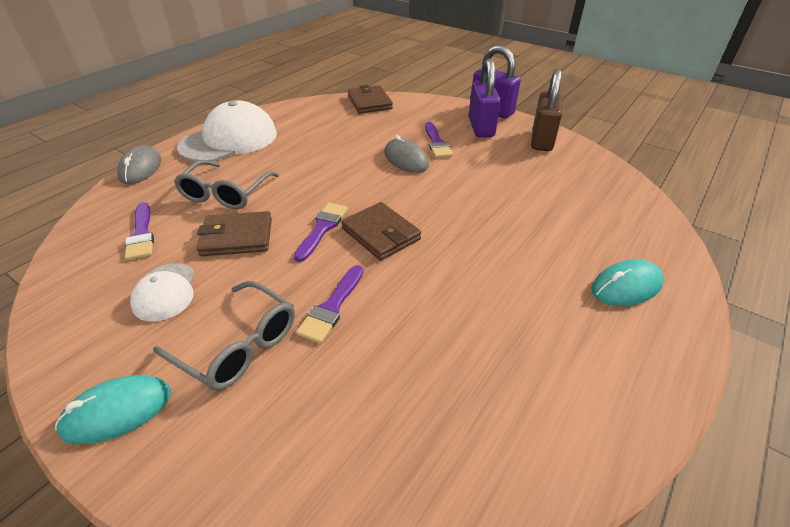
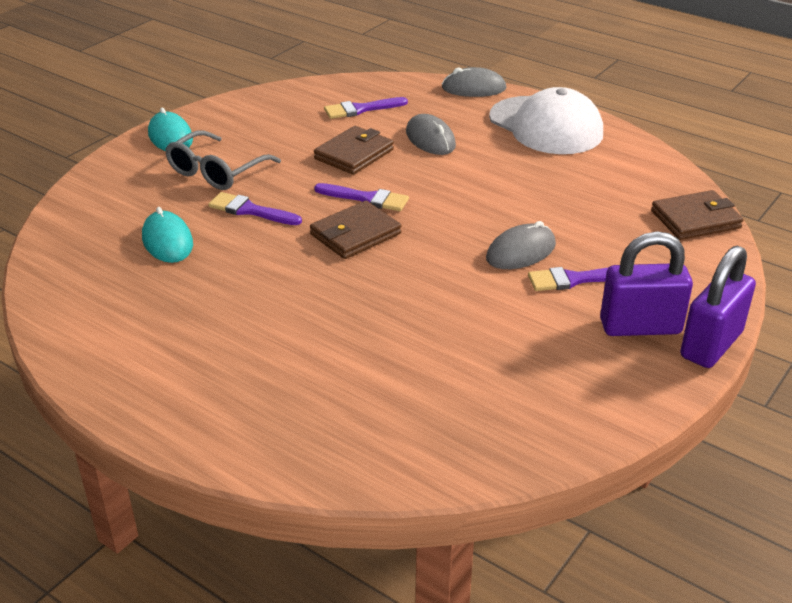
camera: 90 degrees right, 5 degrees down
(165, 292) = (282, 133): white cap -> none
(226, 193) = (430, 139): grey glasses -> grey mouse
(237, 237) = (354, 154): brown wallet -> brown wallet turned 45 degrees clockwise
(542, 140) = (610, 391): brown padlock -> none
(626, 286) = (246, 403): turquoise mouse -> turquoise mouse (167, 241)

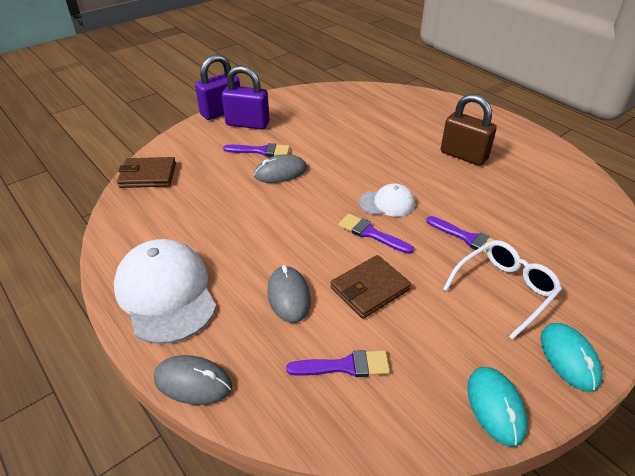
camera: 165 degrees left, 5 degrees up
(167, 241) = (529, 220): turquoise mouse -> turquoise mouse (495, 407)
(217, 171) = (504, 290): grey glasses -> white glasses
(245, 325) = (463, 156): none -> brown padlock
(355, 234) = (387, 203): brown wallet -> white cap

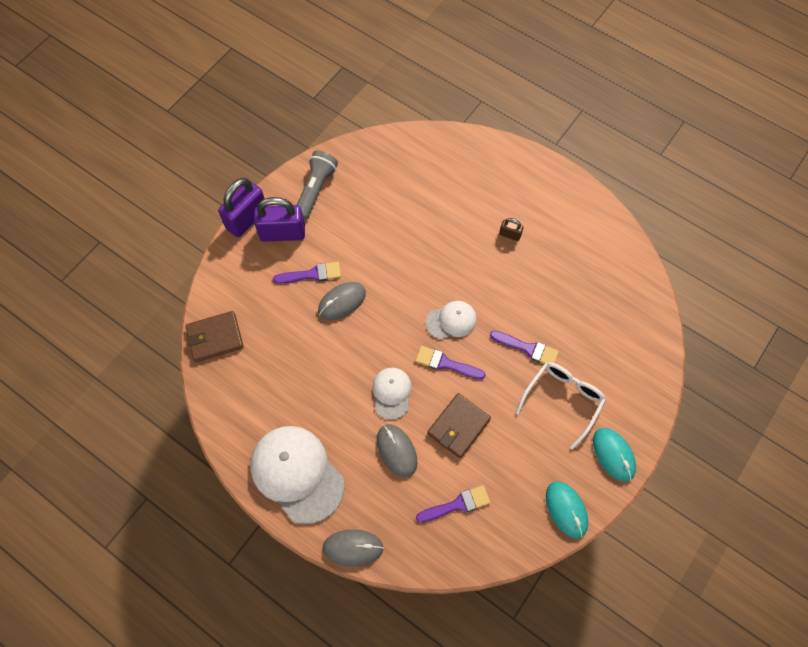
camera: 15 degrees left, 25 degrees up
(289, 105) = (315, 189): none -> grey flashlight
(303, 246) = (391, 393): none -> white cap
(463, 156) = (510, 234): brown padlock -> brown padlock, size x0.47

